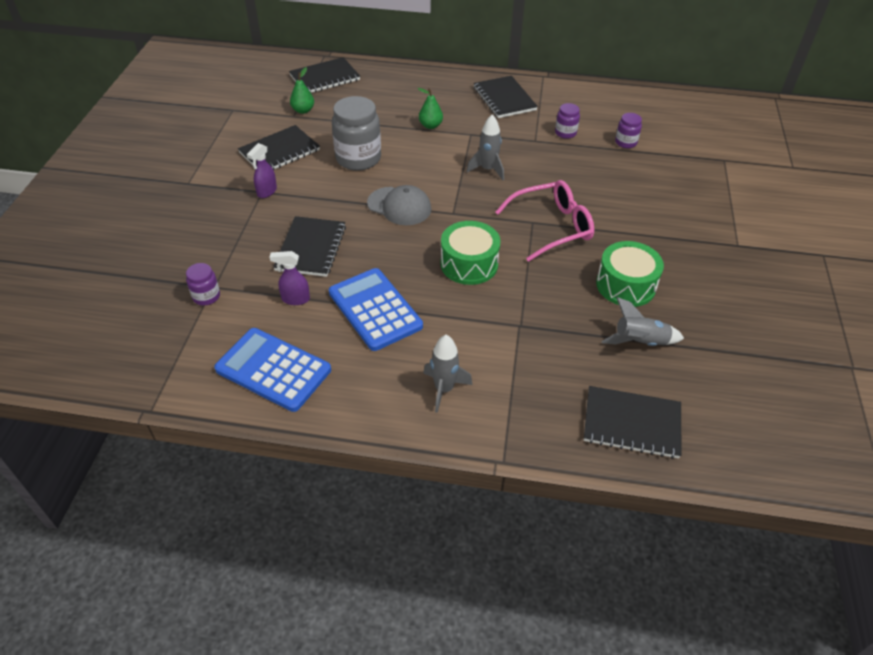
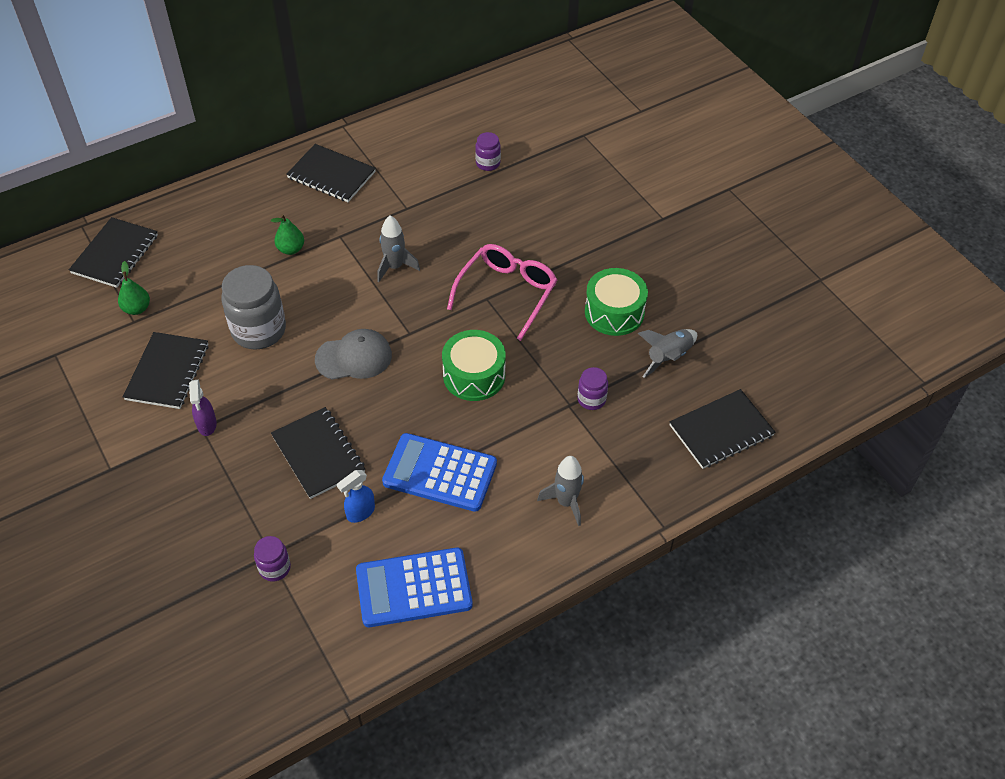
camera: 40 degrees left, 5 degrees up
(295, 299) = (360, 512): purple spray bottle -> blue spray bottle
(565, 133) = (426, 183): purple jar -> purple jar (591, 399)

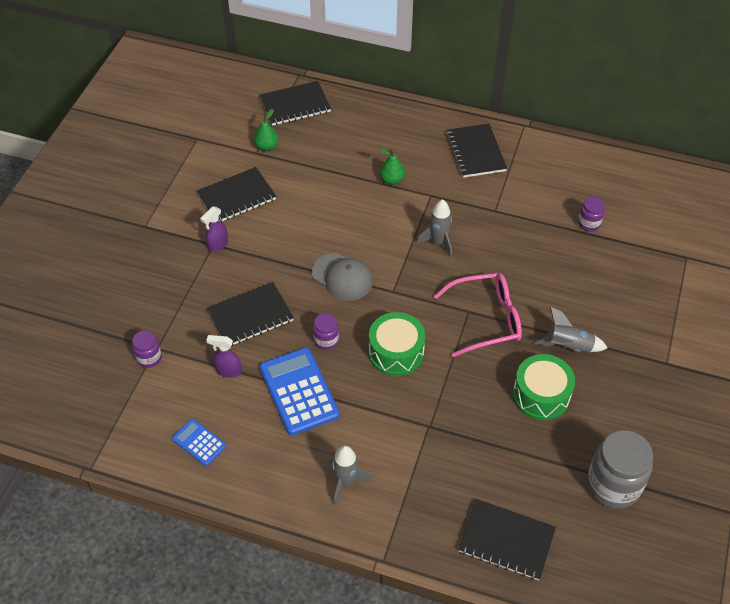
camera: 50 degrees right, 0 degrees up
(259, 330) = (312, 214): grey jar -> grey jar (613, 485)
(318, 454) = (250, 316): black notebook -> black notebook turned 45 degrees clockwise
(360, 512) = (228, 371): blue spray bottle -> purple spray bottle
(414, 588) = (199, 442): blue calculator -> blue calculator, size x0.54
(591, 399) = (448, 436): purple jar -> purple jar (326, 340)
(668, 357) = (537, 459): grey rocket -> grey rocket (568, 346)

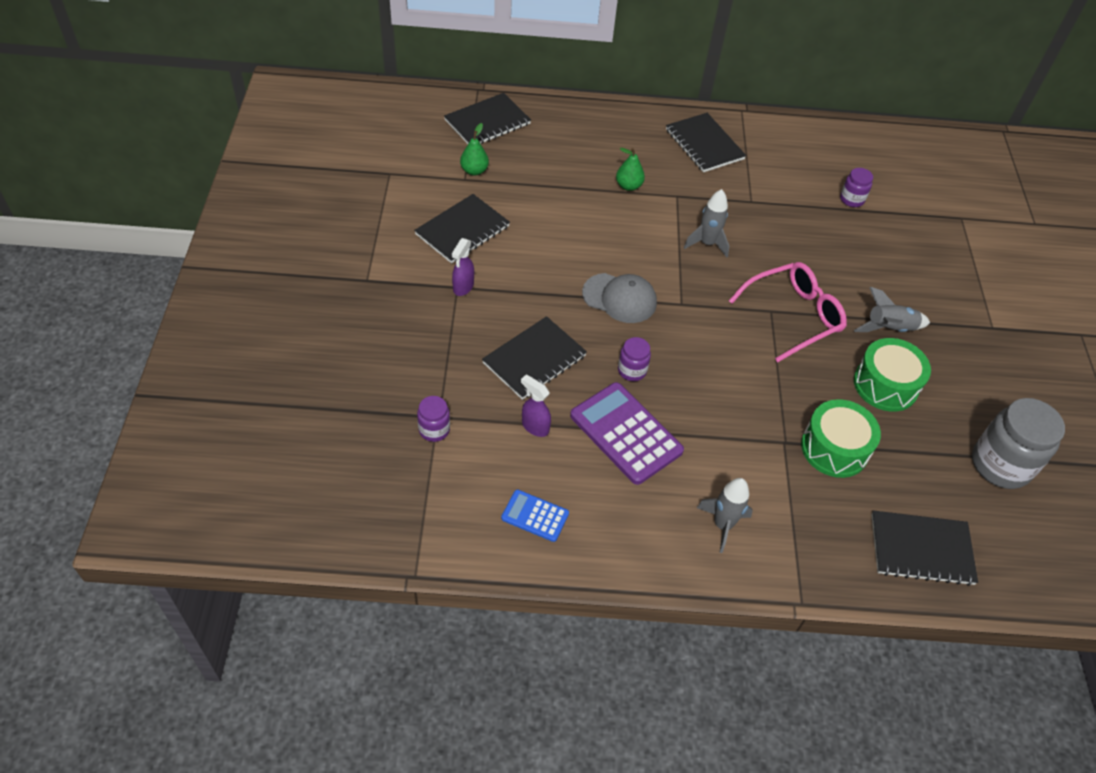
camera: 20 degrees left, 0 degrees up
(228, 371) = (535, 426): purple spray bottle -> purple spray bottle turned 45 degrees clockwise
(299, 391) = (625, 433): blue calculator -> purple calculator
(396, 352) = (714, 369): green drum -> green drum (834, 448)

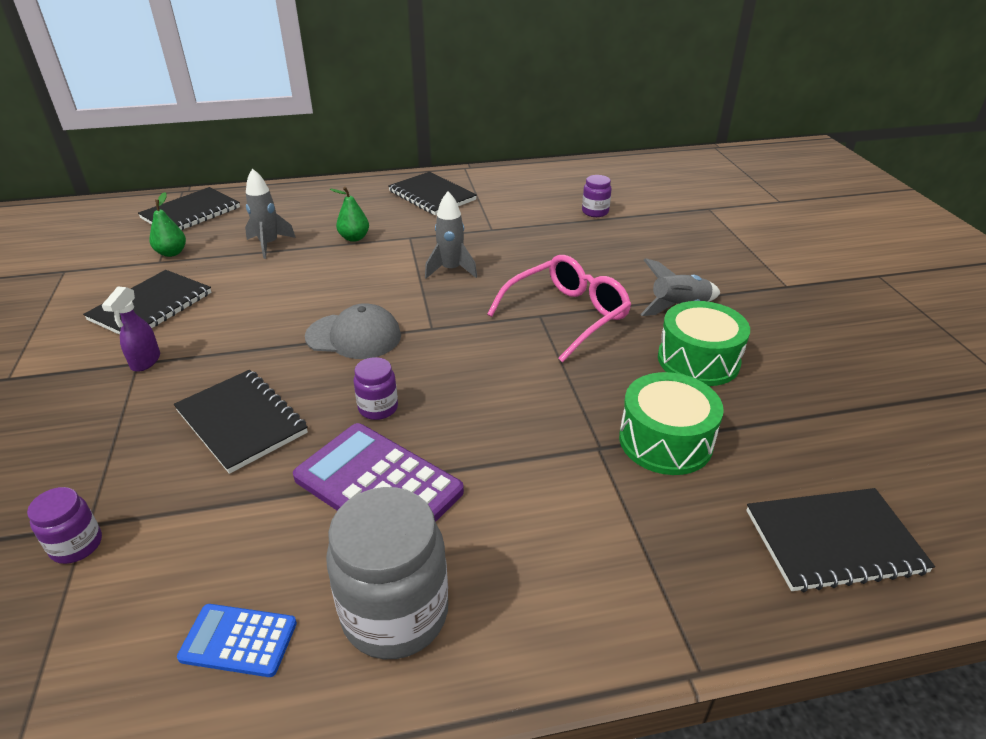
camera: 10 degrees left, 15 degrees down
(534, 359) = (241, 422): black notebook -> black notebook turned 75 degrees counterclockwise
(535, 426) = (240, 505): purple spray bottle -> none
(722, 525) = (543, 578): grey rocket -> grey rocket (269, 245)
(1000, 465) = (873, 414): grey jar -> grey jar (395, 614)

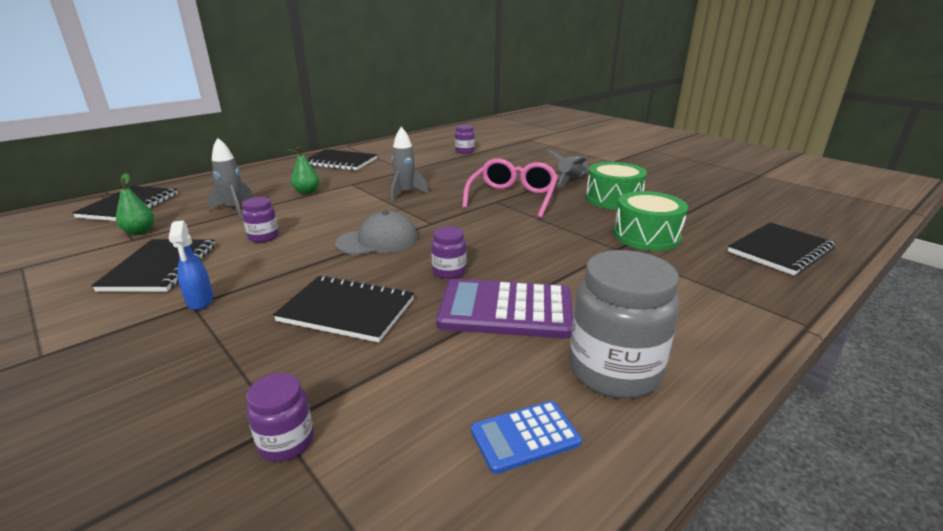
camera: 30 degrees left, 10 degrees down
(145, 362) = (200, 301): purple spray bottle -> blue spray bottle
(260, 294) = (263, 237): none -> purple jar

